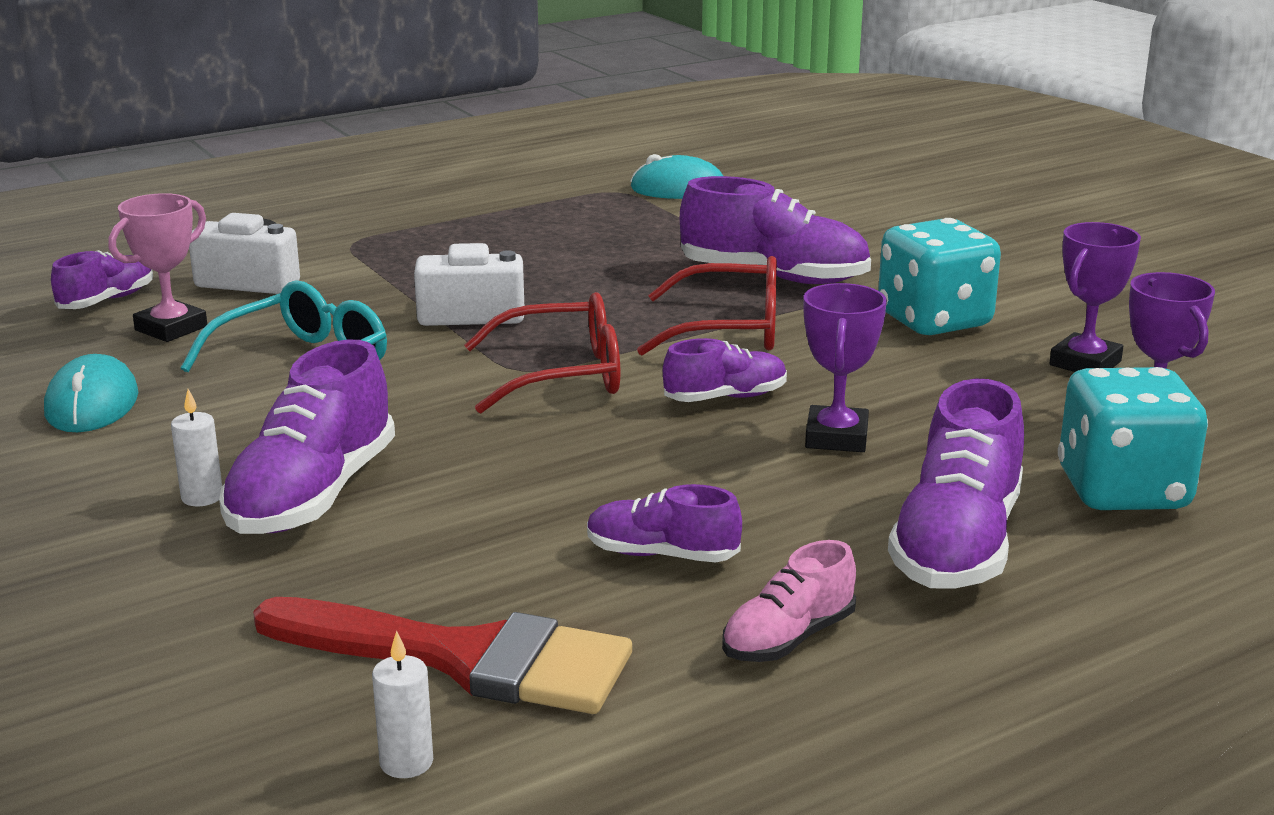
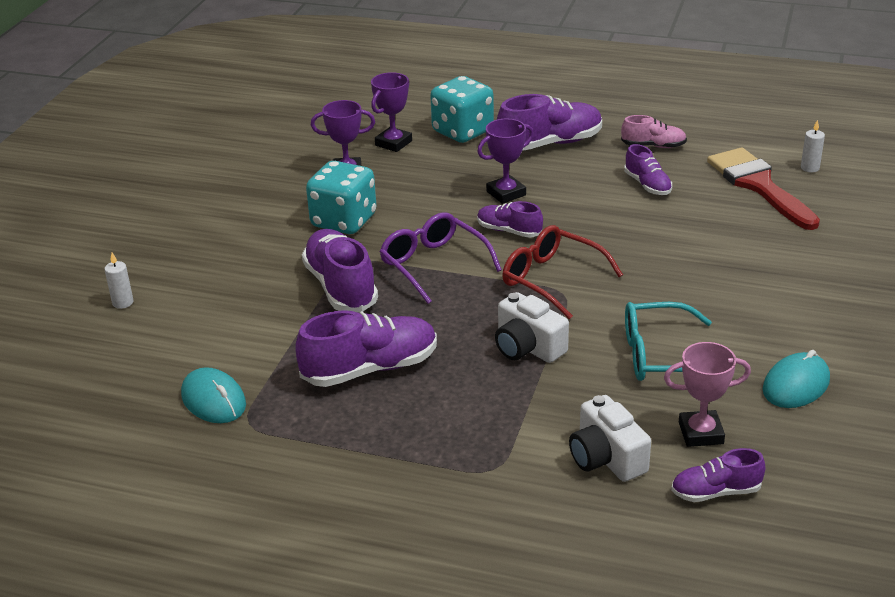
camera: 130 degrees left, 10 degrees up
(202, 497) = (789, 293): white candle -> white candle (123, 303)
(312, 495) = (742, 271): purple shoe -> purple shoe (370, 369)
(730, 330) = (433, 264): red glasses -> purple glasses

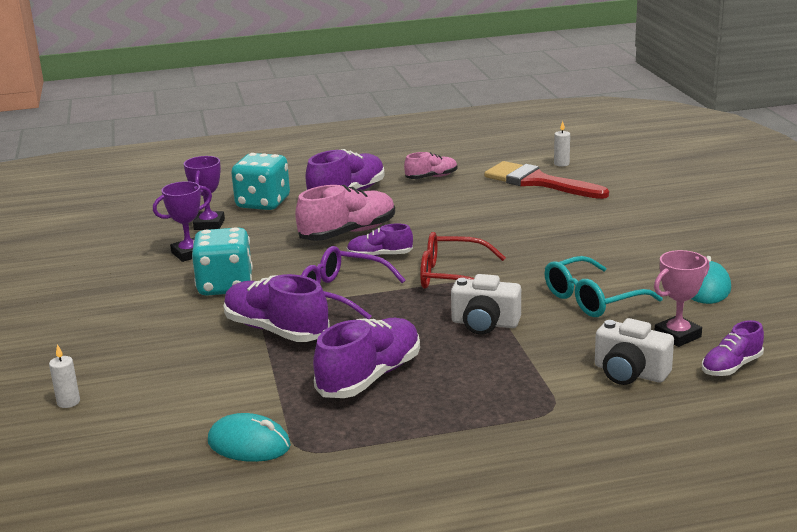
camera: 30 degrees left, 10 degrees down
(506, 193) = (348, 233): purple trophy -> pink shoe
(647, 185) = (456, 201): purple shoe -> none

